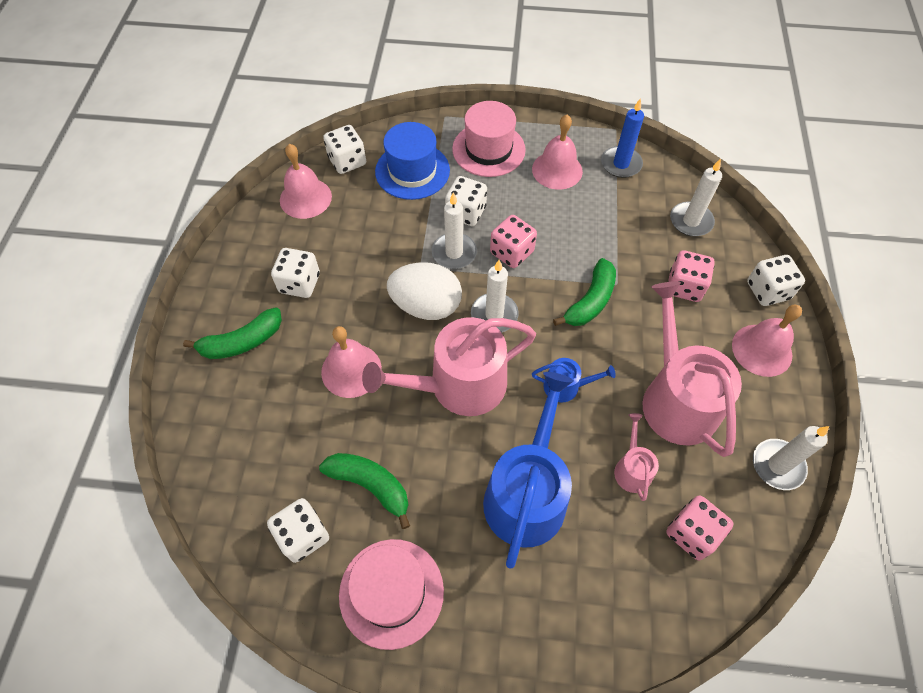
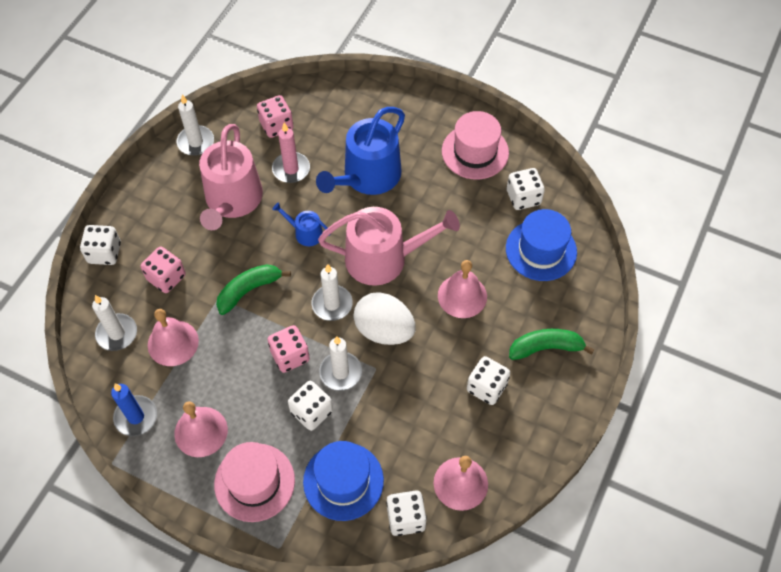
camera: 160 degrees left, 0 degrees up
(265, 462) = (541, 250): none -> blue hat
(371, 485) = (470, 212): green banana -> none
(632, 469) = (291, 169): pink watering can -> pink candle
(762, 350) = (146, 212): pink bell -> pink bell (173, 343)

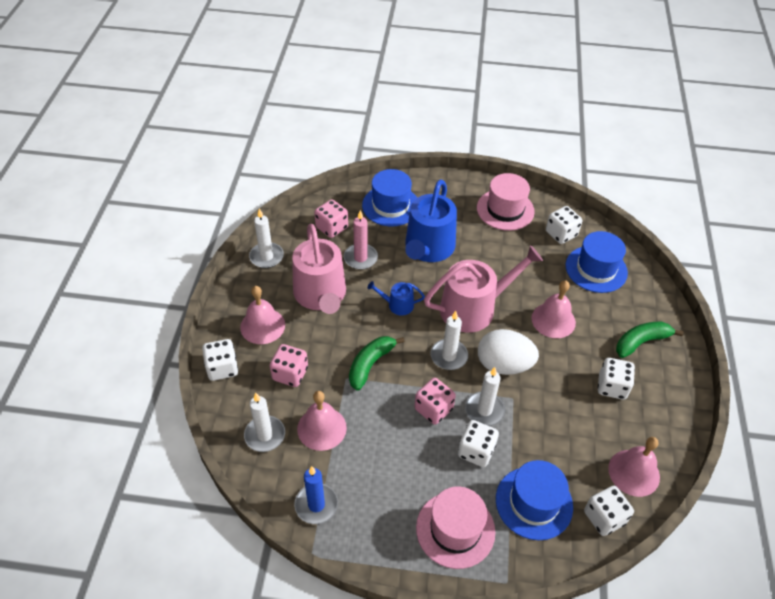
camera: 20 degrees left, 10 degrees down
(201, 431) = (384, 499): pink bell -> pink bell (262, 326)
(351, 115) = (390, 205): none -> blue hat

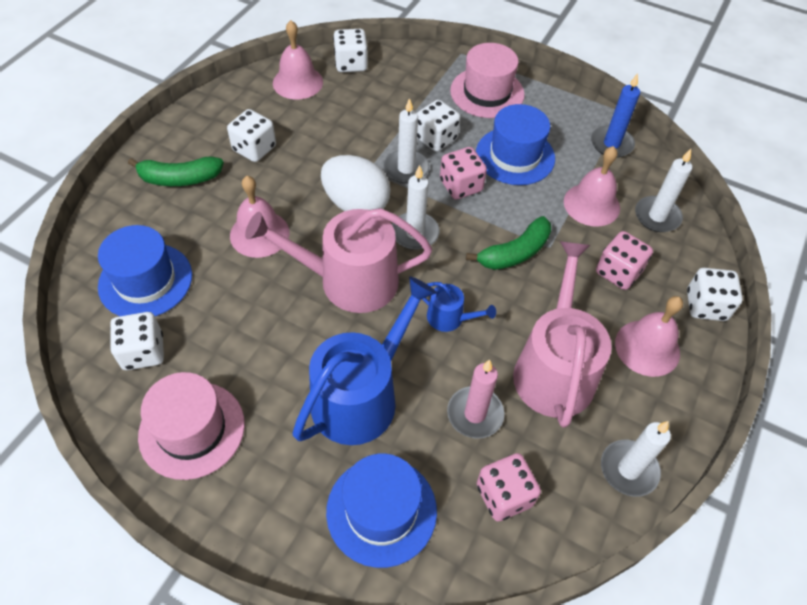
camera: 160 degrees left, 5 degrees up
(534, 502) = (405, 89): blue hat -> blue hat (515, 156)

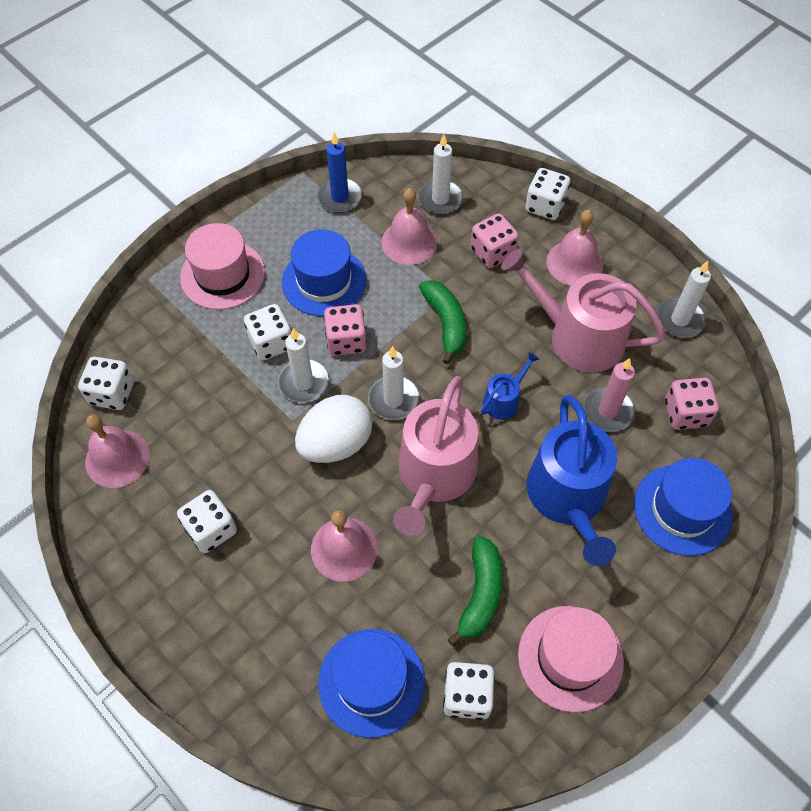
camera: 70 degrees left, 5 degrees up
(179, 179) = (227, 623): green banana -> green banana (480, 594)
(361, 396) = (568, 497): blue watering can -> blue watering can turned 150 degrees counterclockwise

